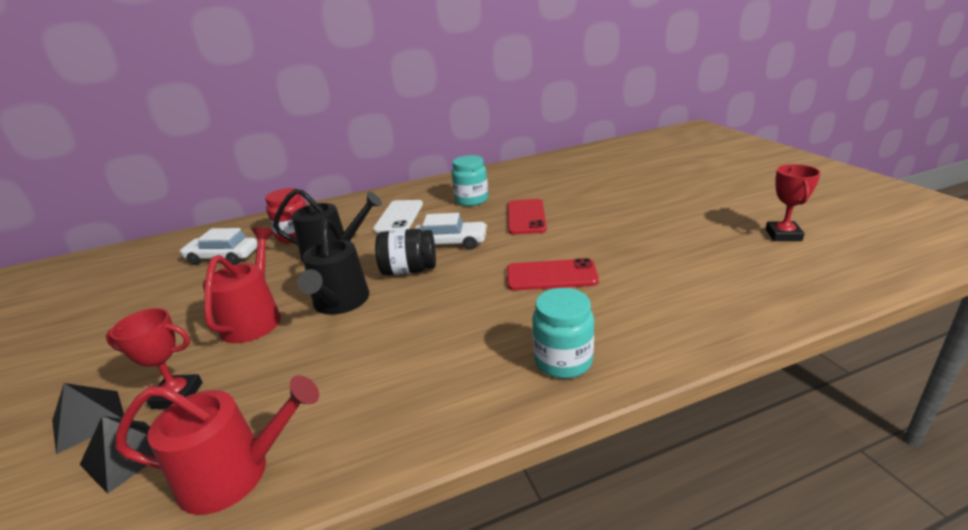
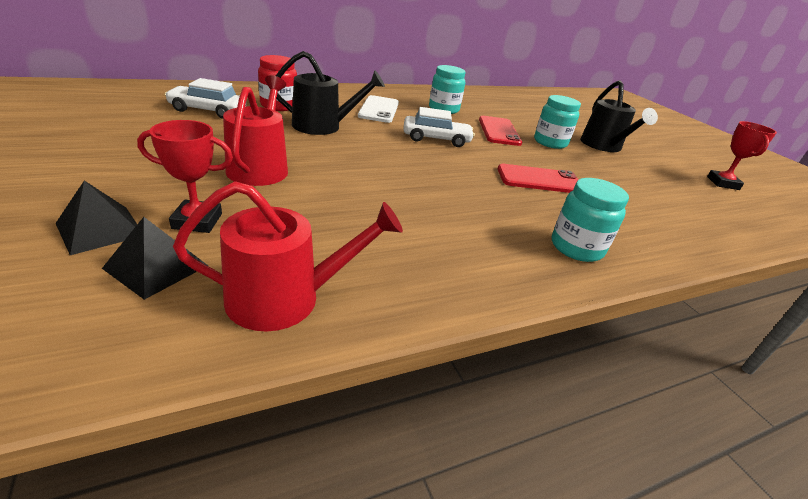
camera: 10 degrees left, 5 degrees up
(340, 303) = (345, 168): black watering can -> black watering can (603, 146)
(409, 270) = (404, 153): black jar -> none
(582, 220) = (550, 142): none -> turquoise jar

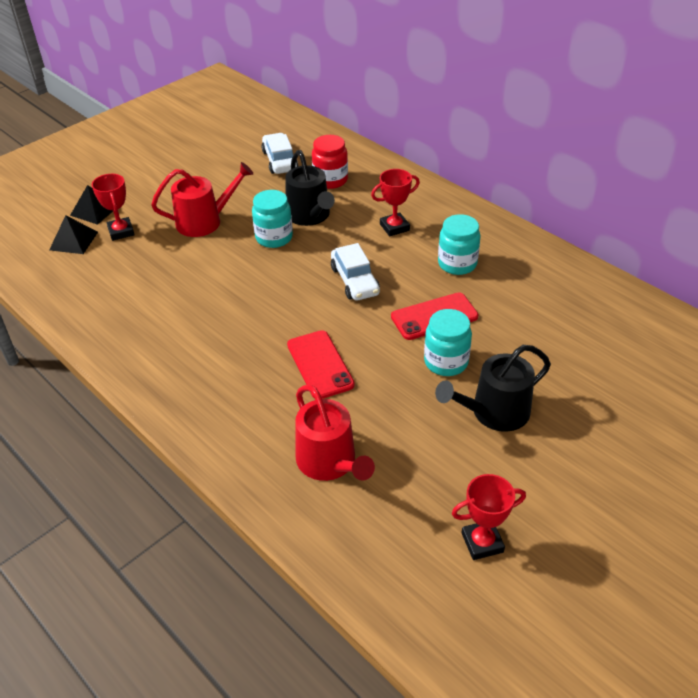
camera: 75 degrees right, 10 degrees up
(285, 298) = (68, 288): red watering can -> red watering can (329, 462)
(379, 109) = (394, 227): white phone -> red trophy
(576, 247) = (199, 400): turquoise jar -> turquoise jar (274, 238)

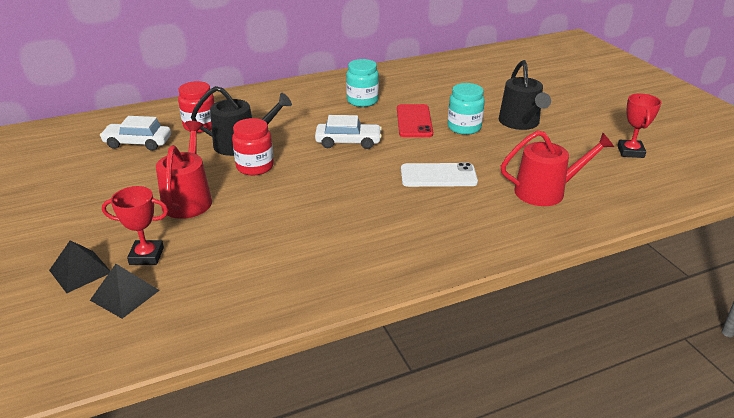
camera: 70 degrees left, 10 degrees down
(274, 238) = (255, 167): turquoise jar -> red jar
(320, 364) = (438, 176): red phone -> white phone
(394, 227) = (296, 113): red trophy -> none

